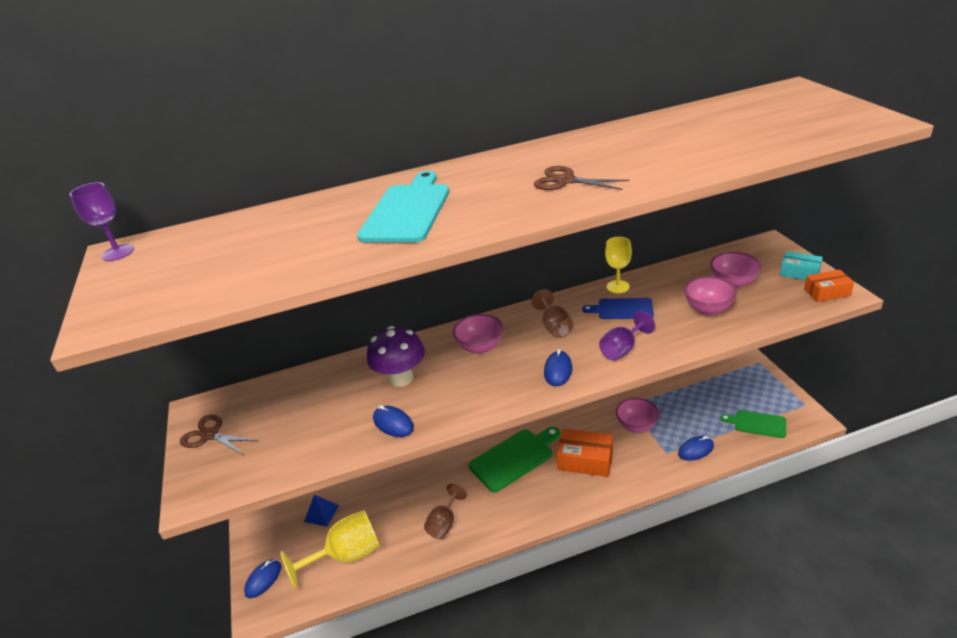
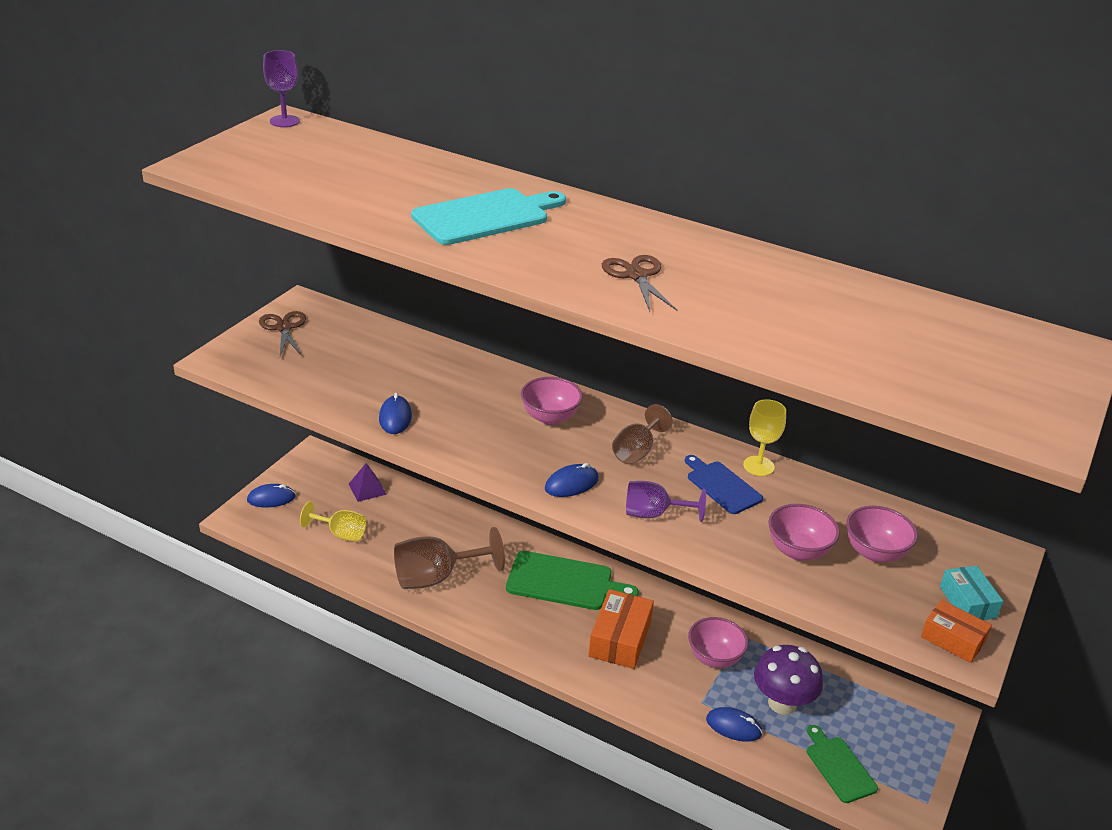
camera: 40 degrees right, 0 degrees up
(321, 513) = (367, 489): blue pyramid -> purple pyramid
(346, 555) = (340, 534): yellow goblet -> yellow goblet, size x0.61
(401, 378) = (455, 391): purple mushroom -> purple mushroom (782, 703)
(444, 523) = (436, 577): brown goblet -> brown goblet, size x1.63
(585, 460) = (620, 639): orange box -> orange box turned 45 degrees clockwise

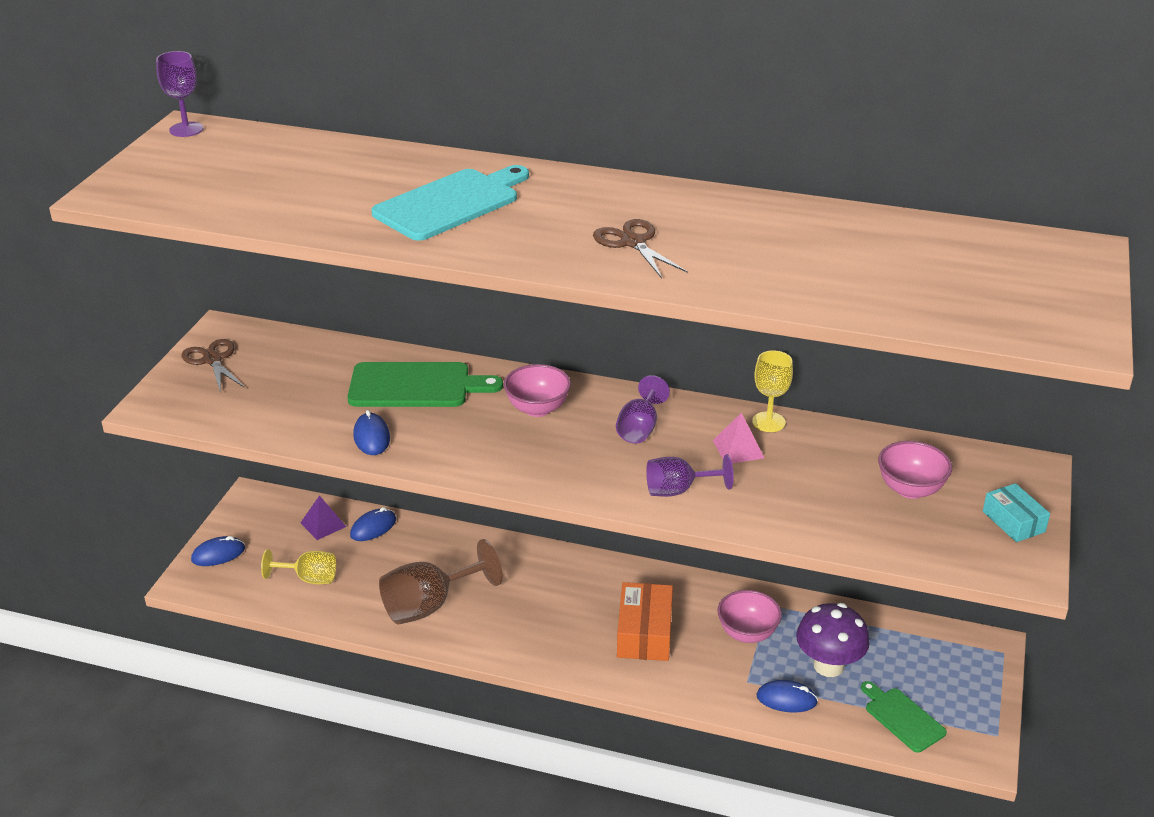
camera: 10 degrees left, 0 degrees up
(564, 582) = (568, 585): green cutting board -> green cutting board (415, 386)
(571, 484) = (583, 474): blue mouse -> blue mouse (373, 527)
(636, 451) = (639, 428): brown goblet -> purple goblet
(722, 486) = (738, 449): blue cutting board -> pink pyramid
(798, 551) = (834, 501): pink bowl -> none
(952, 639) = (1010, 561): orange box -> none

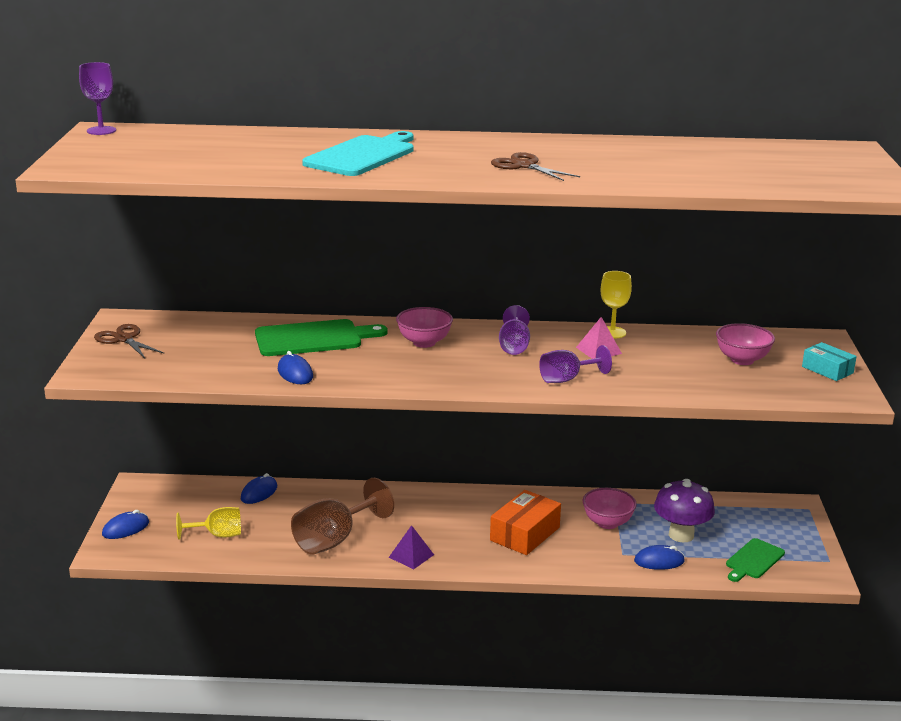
camera: 15 degrees left, 10 degrees down
(323, 524) = (213, 496): purple pyramid -> purple pyramid (411, 556)
(644, 633) = (525, 534): orange box -> orange box turned 45 degrees clockwise
(902, 718) = (753, 560): green cutting board -> green cutting board turned 90 degrees counterclockwise

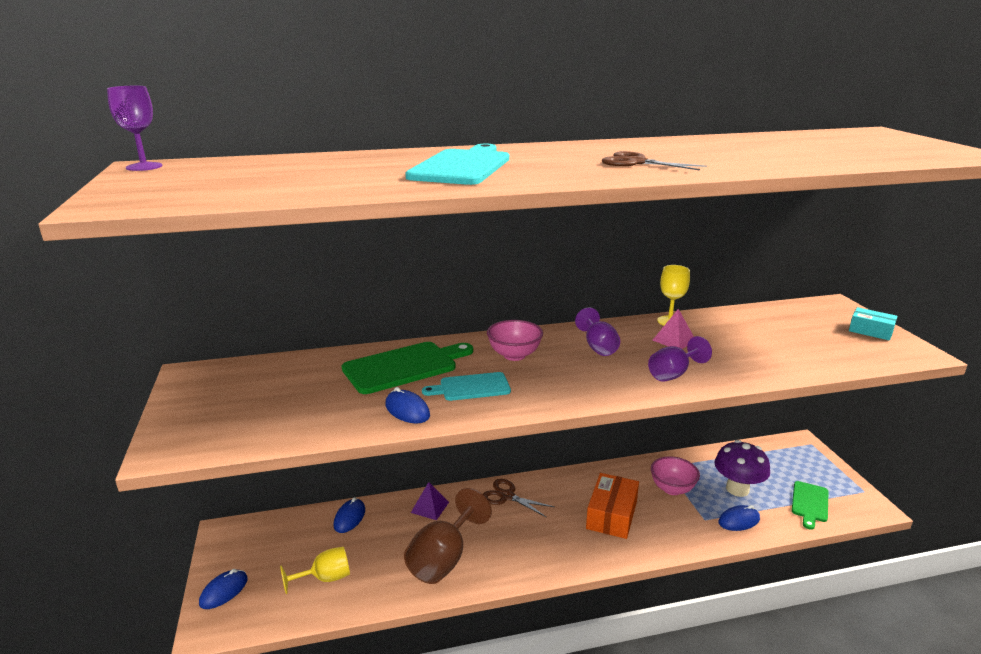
camera: 15 degrees left, 0 degrees up
(124, 339) = (199, 397): brown scissors -> brown scissors (507, 496)
(364, 363) = (471, 387): none -> turquoise cutting board
(411, 556) = (525, 562): purple pyramid -> purple pyramid (430, 507)
(742, 360) = (797, 332): pink bowl -> none

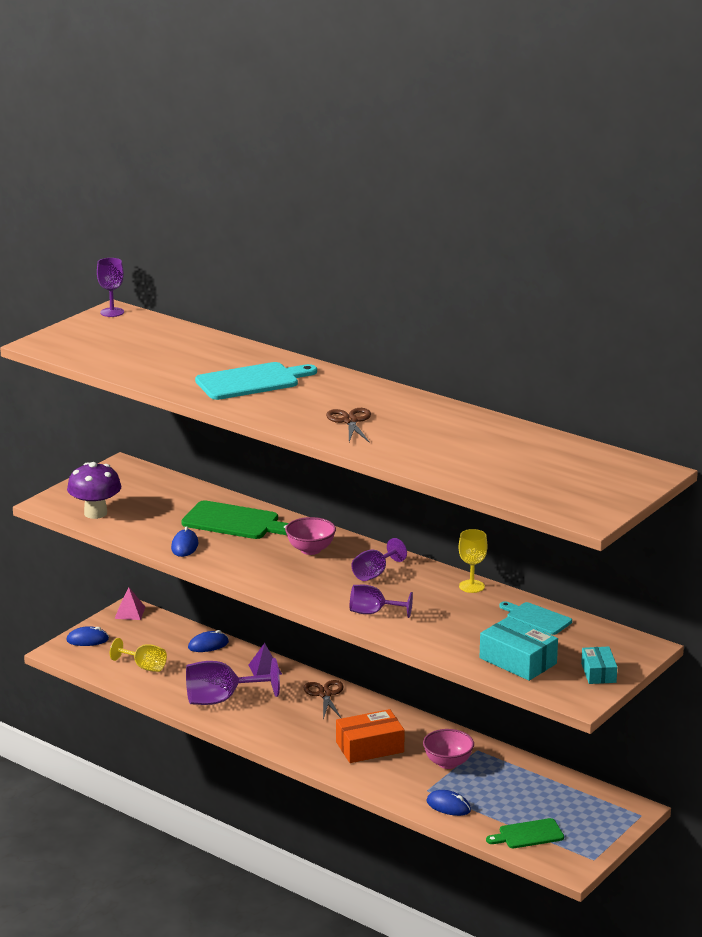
camera: 50 degrees right, 0 degrees up
(443, 559) = (221, 699): brown goblet -> purple goblet
(471, 387) = (242, 553): turquoise cutting board -> turquoise cutting board (536, 618)
(674, 340) = (435, 598): pink pyramid -> pink pyramid (130, 612)
(737, 489) = (496, 794): purple mushroom -> purple mushroom (95, 513)
(826, 350) = (518, 661): none -> turquoise box

